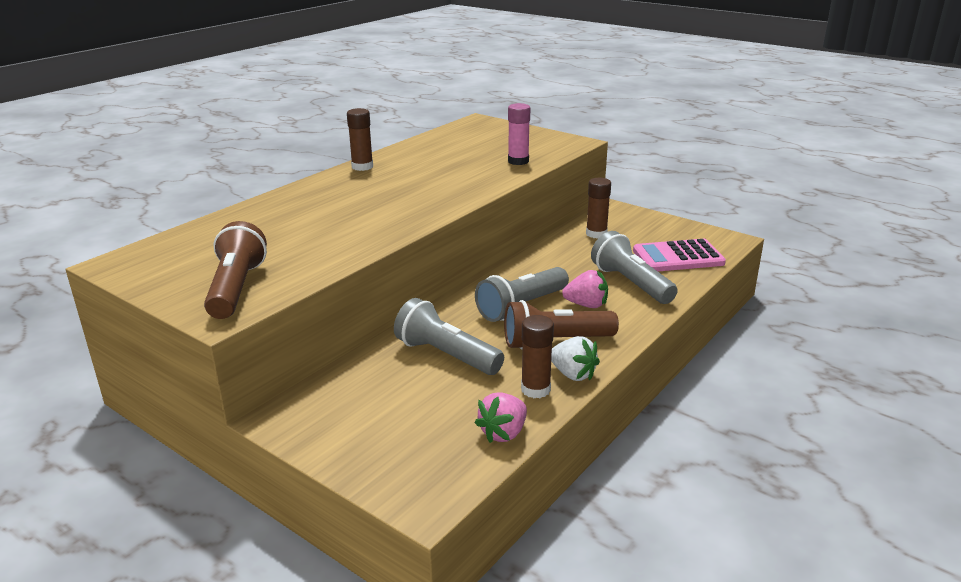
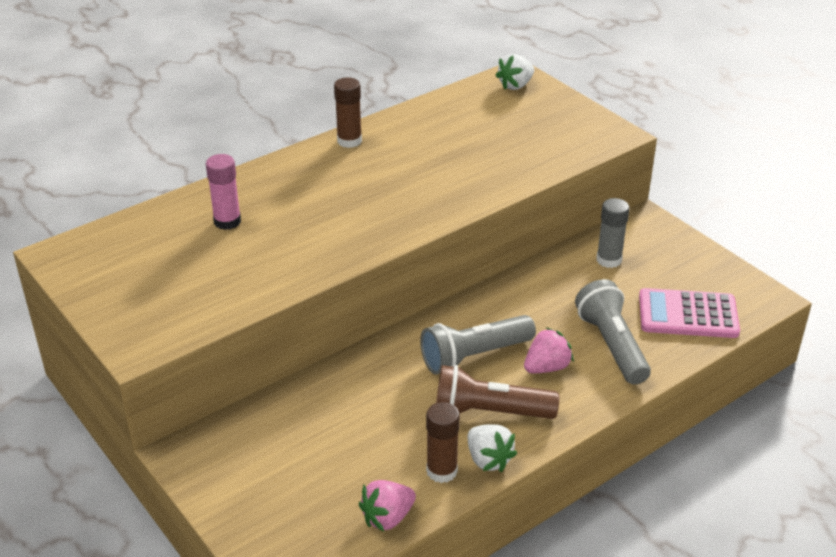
camera: 15 degrees right, 10 degrees up
(236, 288) = (162, 312): brown flashlight -> none
(446, 355) = (369, 408): grey flashlight -> none
(482, 126) = (515, 85): none -> white strawberry
(518, 161) = (530, 159): pink glue stick -> pink glue stick (227, 221)
(586, 305) = (546, 367): pink strawberry -> pink strawberry turned 60 degrees counterclockwise
(596, 234) = (609, 260): brown glue stick -> grey glue stick

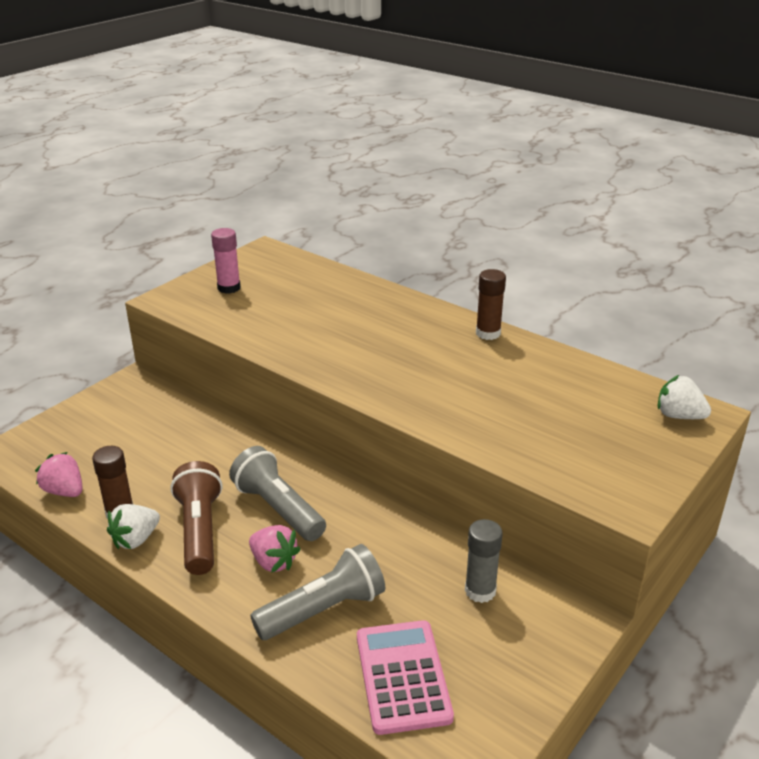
camera: 75 degrees right, 5 degrees down
(227, 221) = (331, 301): pink glue stick -> pink glue stick (229, 288)

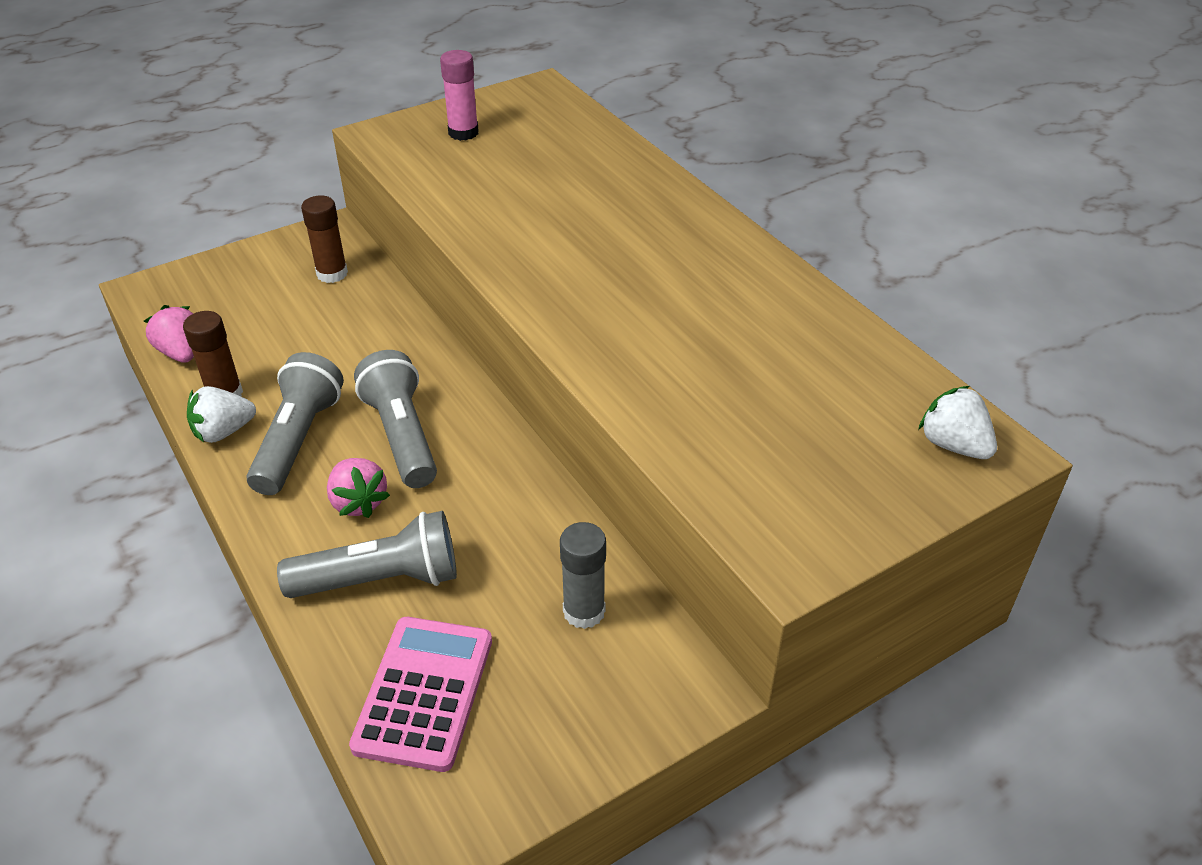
camera: 20 degrees right, 10 degrees up
(199, 531) = (298, 440): brown flashlight -> grey flashlight
(488, 333) = (757, 262): brown glue stick -> brown glue stick (332, 274)

